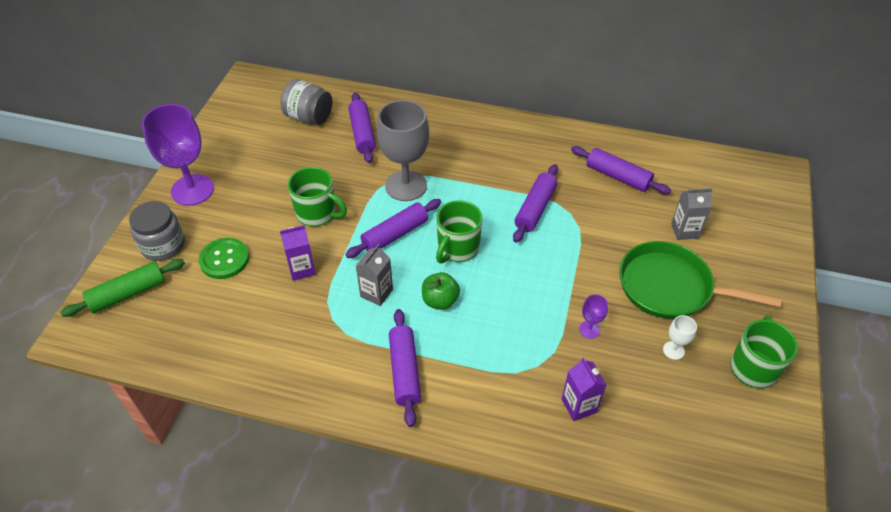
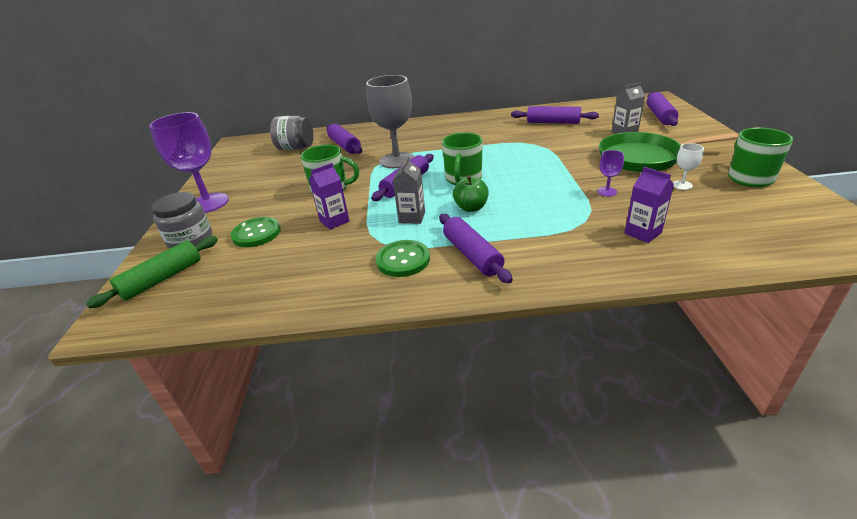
camera: 15 degrees left, 15 degrees down
(340, 352) = (403, 260): none -> green button
(535, 209) = (507, 148): purple rolling pin -> purple rolling pin (660, 116)

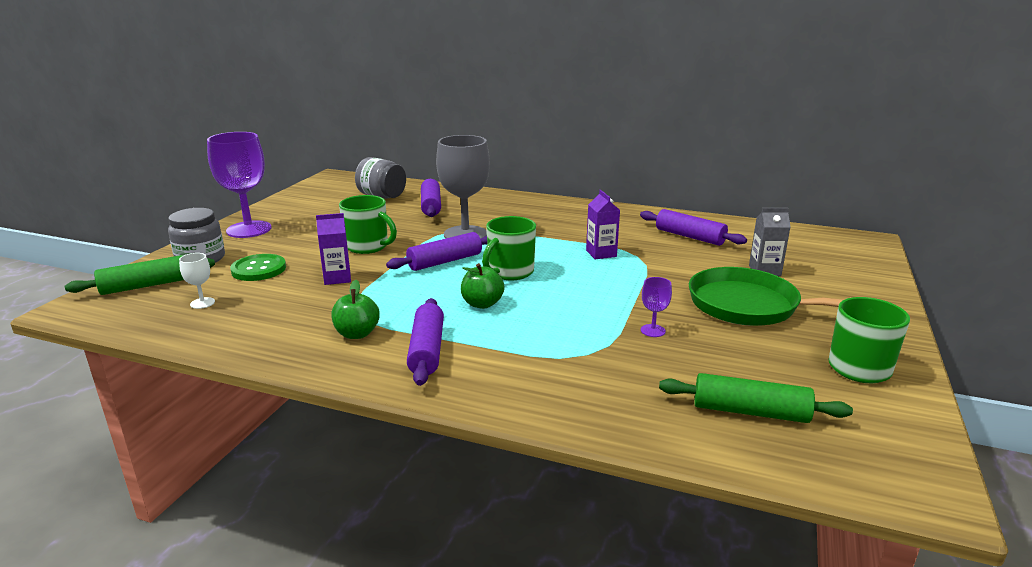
camera: 20 degrees right, 10 degrees down
(403, 260) = (357, 334): green button -> green apple
(412, 217) = (412, 296): grey carton -> none
(642, 233) = (636, 386): purple carton -> purple carton (601, 253)
(660, 116) = (840, 262): purple rolling pin -> none
(682, 185) = (756, 350): white goblet -> white goblet (202, 303)
(727, 226) = (750, 411): none -> green rolling pin

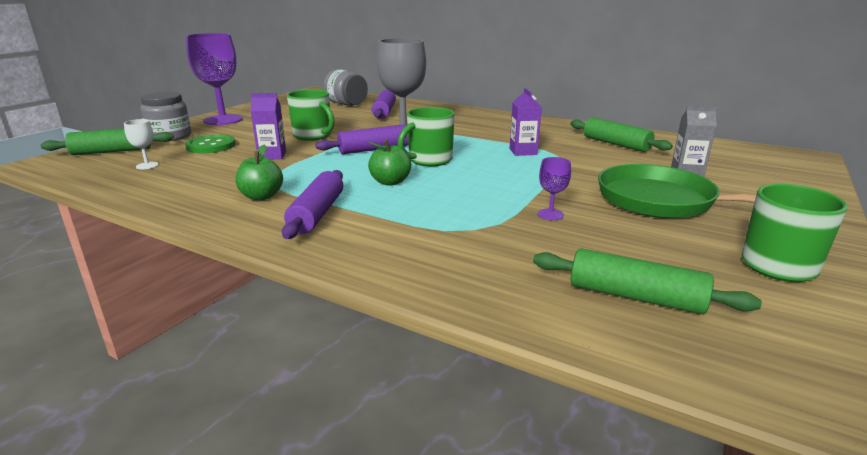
camera: 10 degrees right, 0 degrees up
(690, 237) = (616, 144): purple rolling pin -> green rolling pin

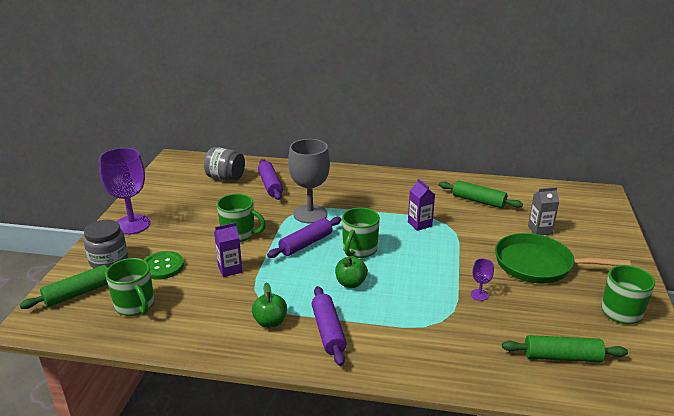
camera: 20 degrees left, 5 degrees up
(147, 165) = (135, 306): white goblet -> green mug

